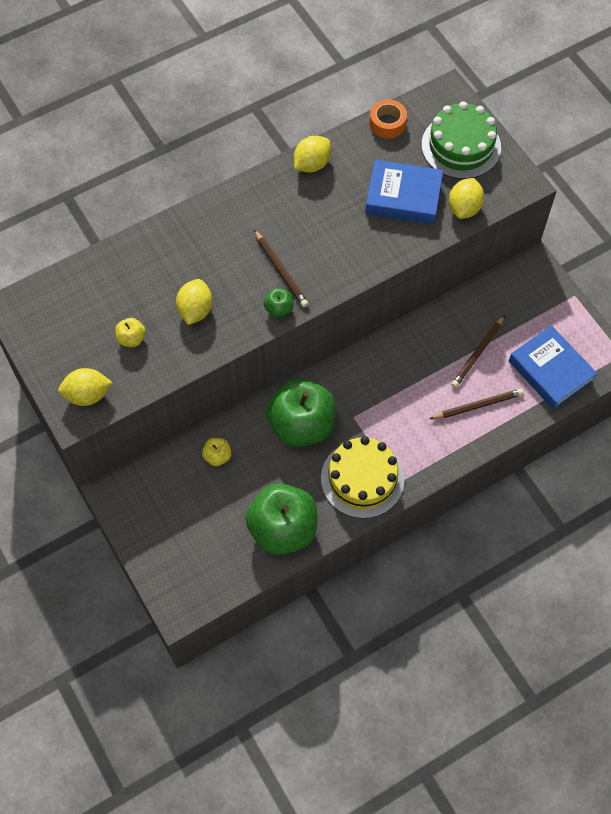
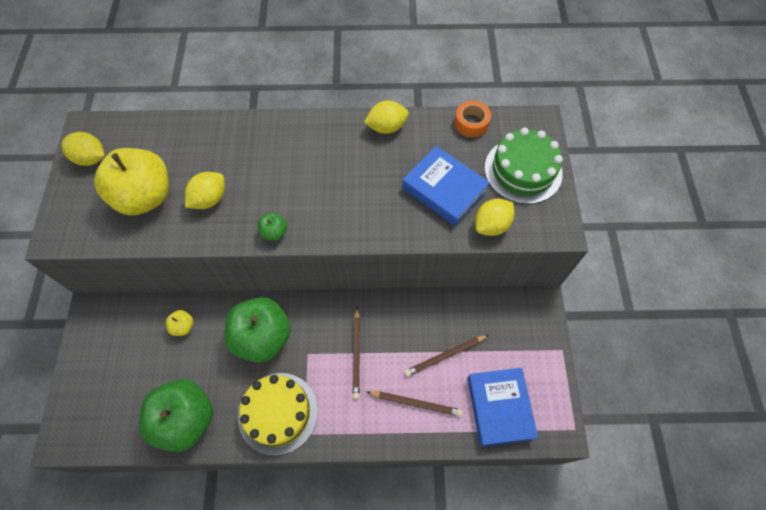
camera: 30 degrees right, 0 degrees up
(87, 395) = (78, 224): yellow lemon -> yellow lemon (91, 158)
(132, 339) = (145, 197): yellow apple -> yellow apple, size x2.38
(280, 270) = (299, 201): brown pencil -> brown pencil (356, 353)

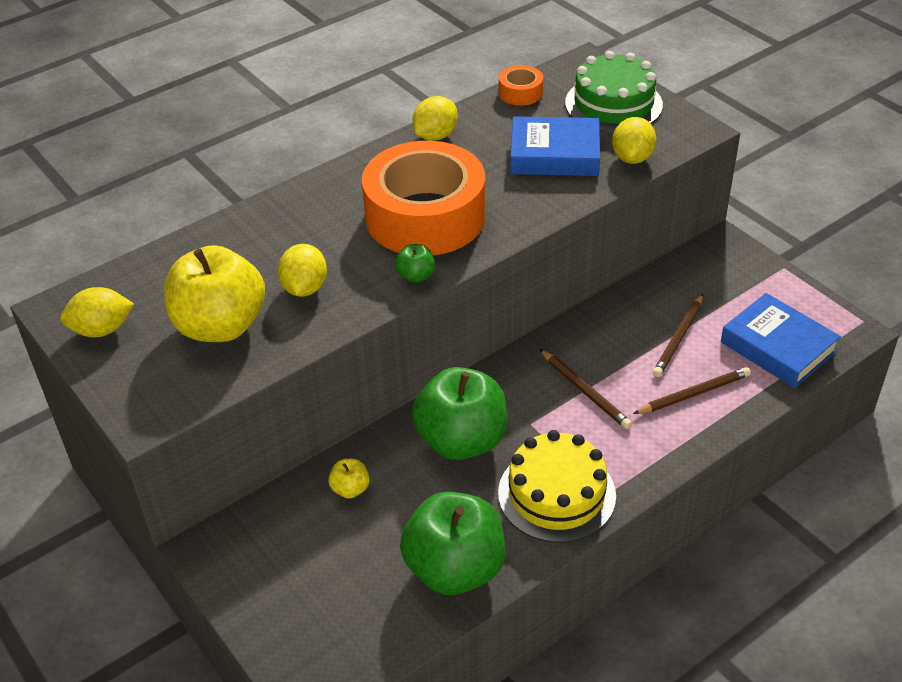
camera: 35 degrees left, 20 degrees down
(321, 189) = (425, 216): none -> orange tape

